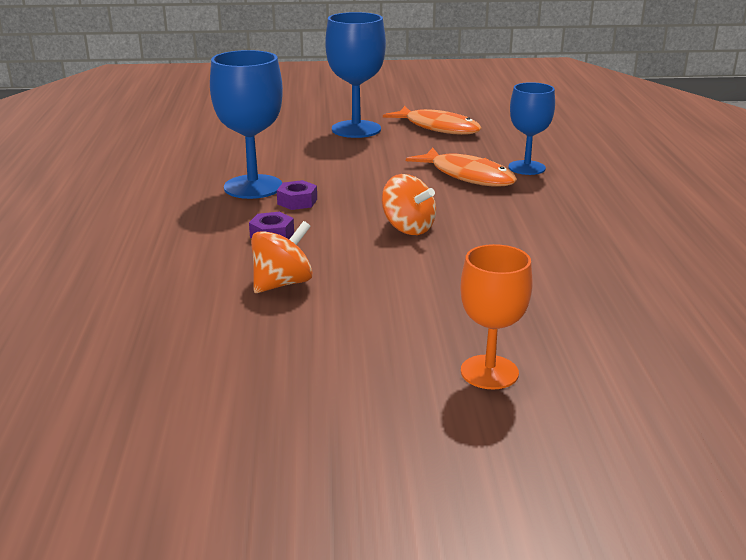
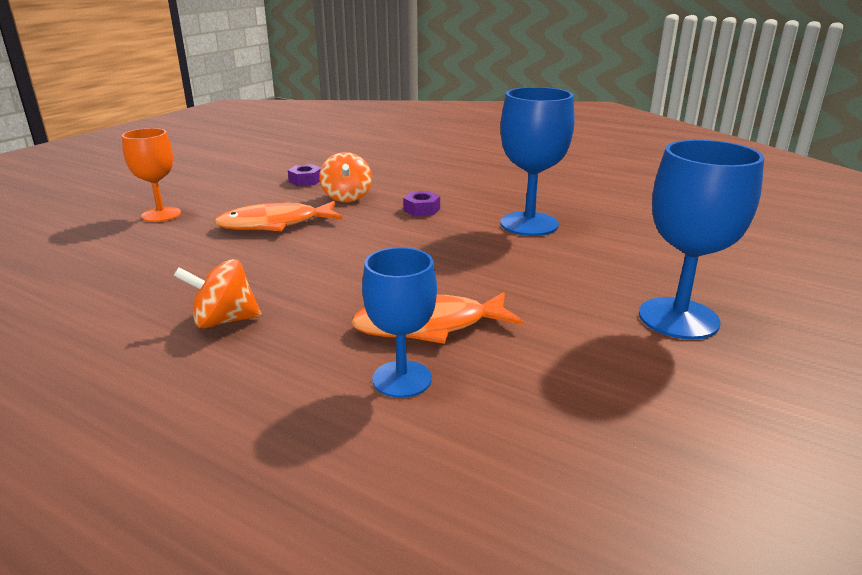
camera: 125 degrees right, 0 degrees up
(297, 201) = (473, 231): purple nut -> purple nut (305, 180)
(408, 228) = (357, 253): orange spinning top -> orange spinning top (224, 320)
(438, 128) = (642, 384): orange fish -> orange fish (275, 224)

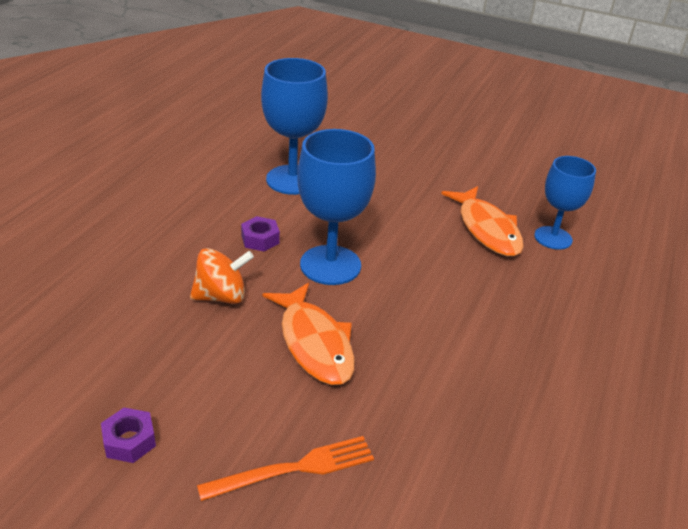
camera: 100 degrees left, 10 degrees up
(161, 215) = (294, 469): orange goblet -> orange fork
(224, 320) = (526, 333): orange spinning top -> none
(305, 180) = (152, 343): purple nut -> purple nut (129, 441)
(678, 318) = (436, 140): blue goblet -> blue goblet (330, 265)

